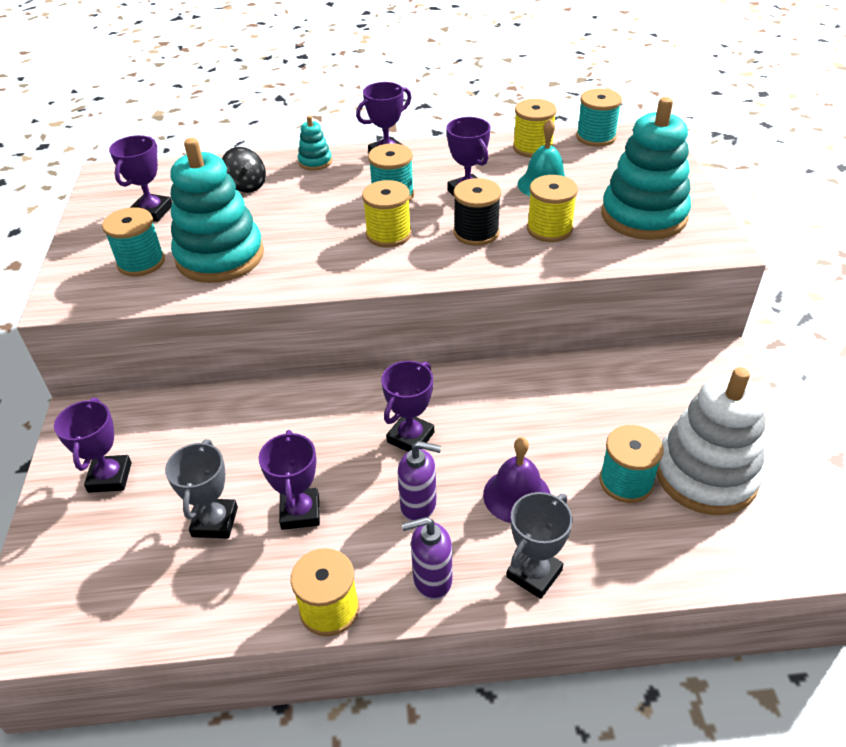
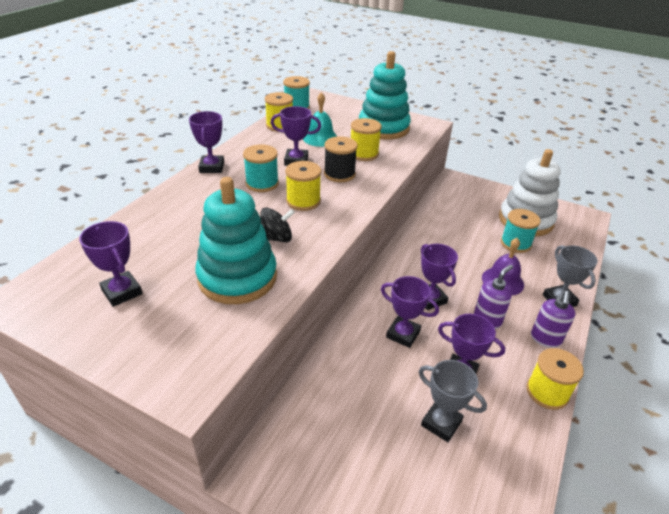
camera: 60 degrees left, 5 degrees down
(110, 477) = (349, 476): purple trophy -> purple trophy (403, 334)
(141, 262) = (191, 322): turquoise spool -> none
(246, 186) = (159, 233): black spinning top -> black spinning top (276, 238)
(315, 162) = (176, 195): turquoise stacking toy -> none

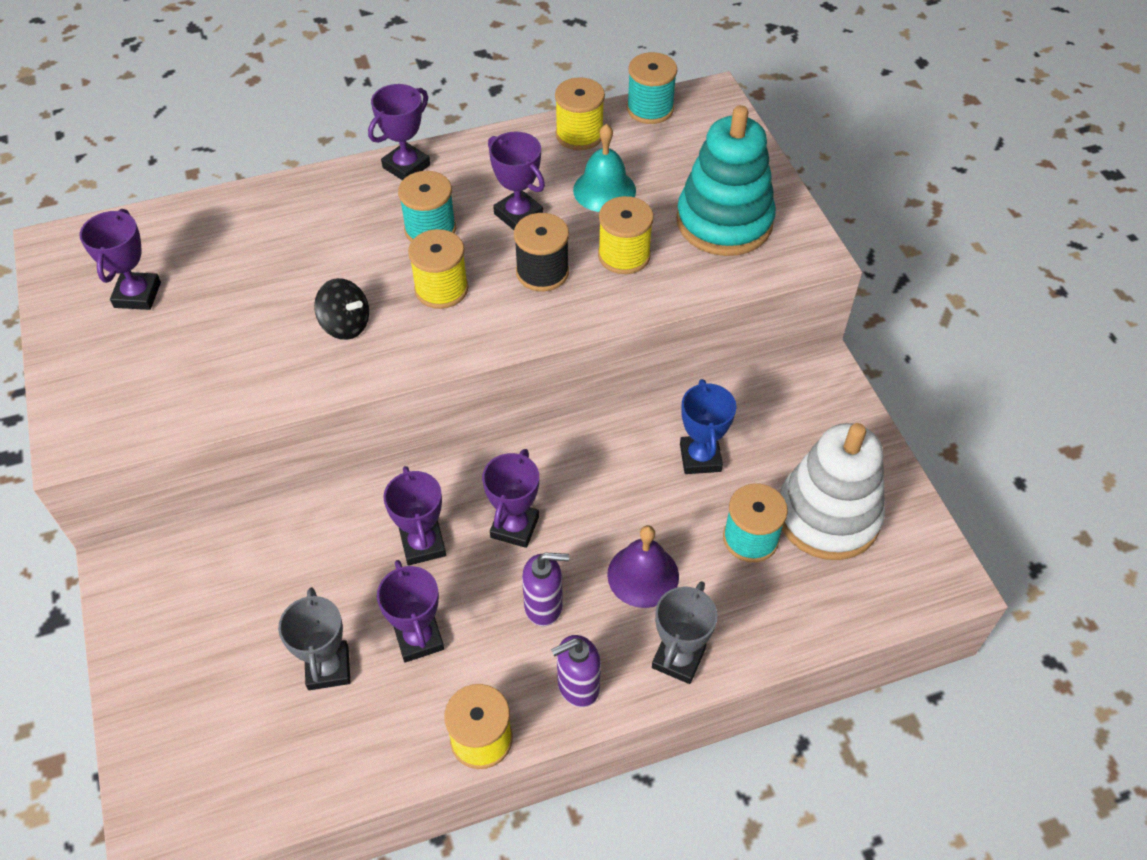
camera: 45 degrees right, 15 degrees up
(237, 277) = (248, 350): turquoise stacking toy -> none
(458, 229) = (700, 458): none -> blue trophy

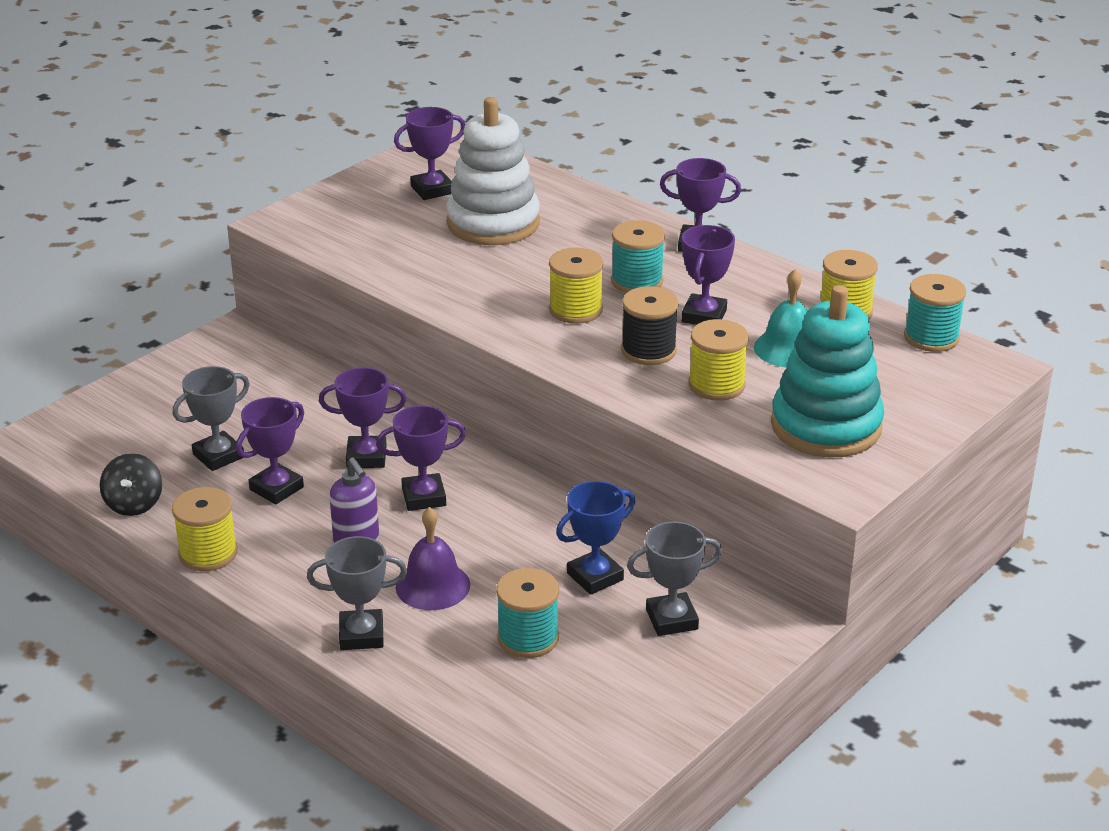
camera: 60 degrees right, 20 degrees down
(346, 325) = (492, 282): black spinning top -> black spinning top (134, 504)
(423, 544) = (366, 457): purple trophy -> purple trophy turned 45 degrees clockwise
(577, 686) = (292, 587): purple soap dispenser -> none
(781, 435) = (671, 619): none -> grey trophy
(828, 515) = (599, 680): white stacking toy -> white stacking toy (493, 223)

